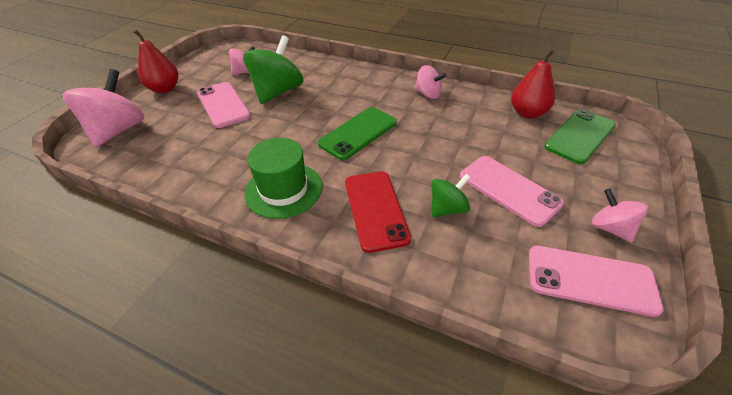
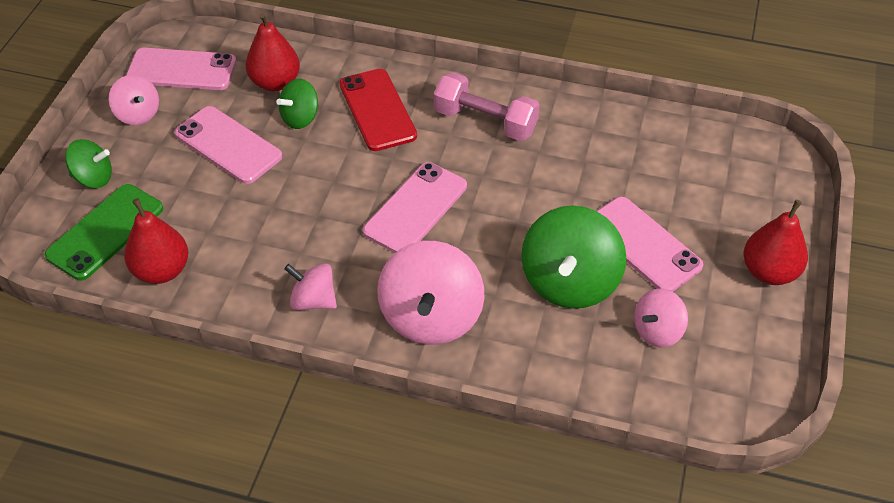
camera: 170 degrees right, 5 degrees up
(118, 130) = (758, 181): pink spinning top -> pink spinning top (431, 317)
(283, 189) = (485, 121): green hat -> pink dumbbell
(358, 133) = (415, 208): green phone -> pink phone
(478, 251) = (275, 82): none -> red pear
(614, 173) = (93, 178): none -> green spinning top

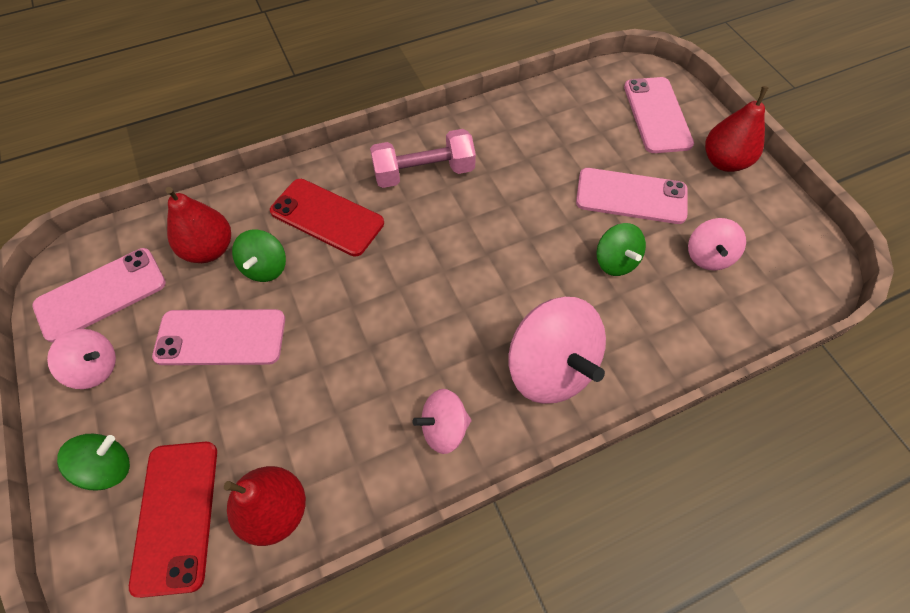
camera: 40 degrees left, 10 degrees up
(105, 232) = (176, 515): green phone -> red phone
(415, 208) = (444, 282): pink phone -> pink phone (657, 115)
(569, 282) = (615, 261): green spinning top -> green spinning top, size x0.55

